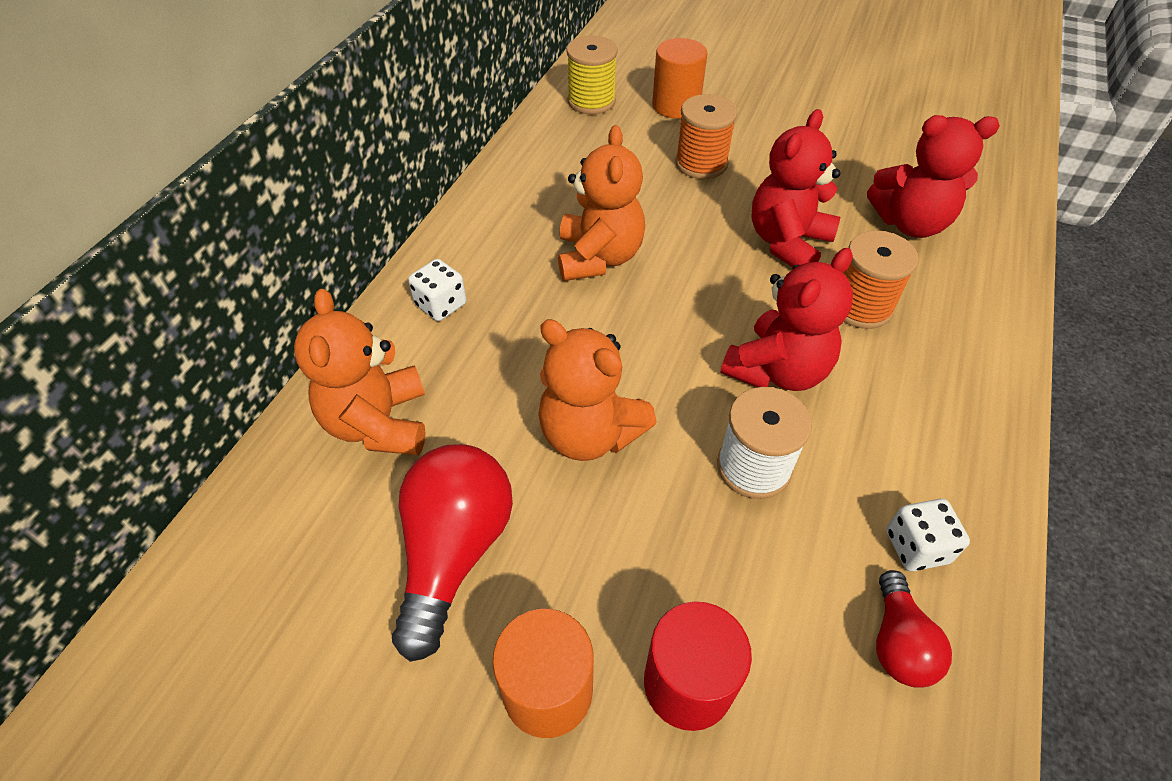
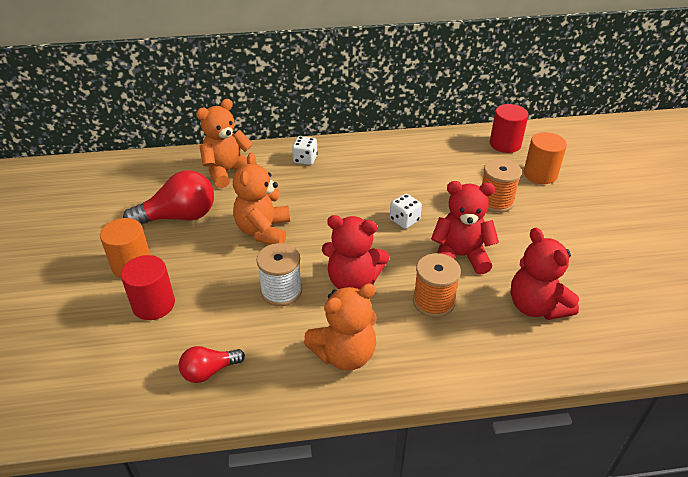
camera: 60 degrees right, 10 degrees down
(591, 101) = (505, 144): yellow spool -> red cylinder
(599, 257) = (380, 192): orange teddy bear -> orange teddy bear (344, 354)
(916, 547) = (270, 366): white dice -> white dice (404, 220)

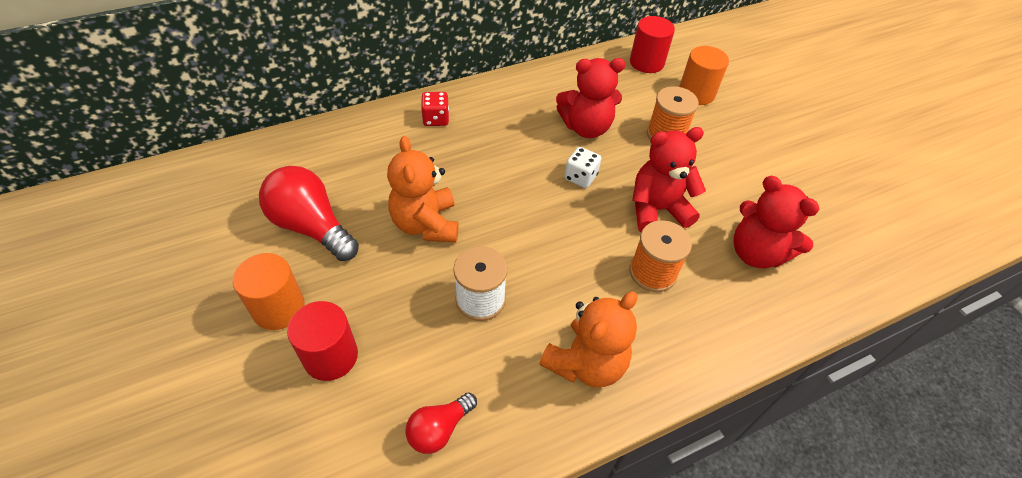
camera: 20 degrees left, 10 degrees up
(179, 217) = (312, 227): red light bulb -> red light bulb turned 105 degrees counterclockwise
(227, 172) = (348, 152): orange teddy bear -> none
(305, 159) = (436, 119): white dice -> red dice
(353, 281) = (556, 267): red teddy bear -> red teddy bear (586, 127)

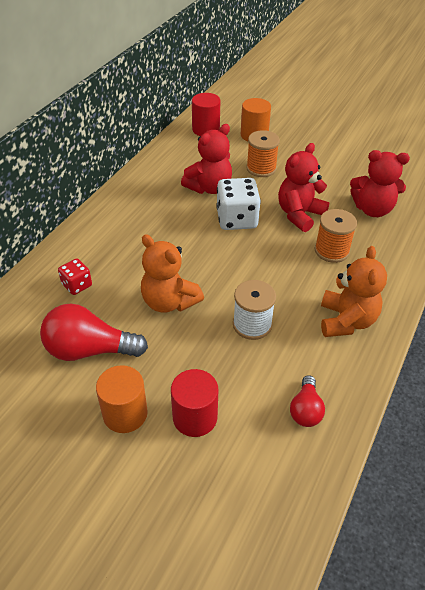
camera: 35 degrees left, 5 degrees down
(436, 119) = (102, 232): red dice -> red dice (77, 285)
(580, 177) = (237, 219): white dice -> white dice, size x1.78

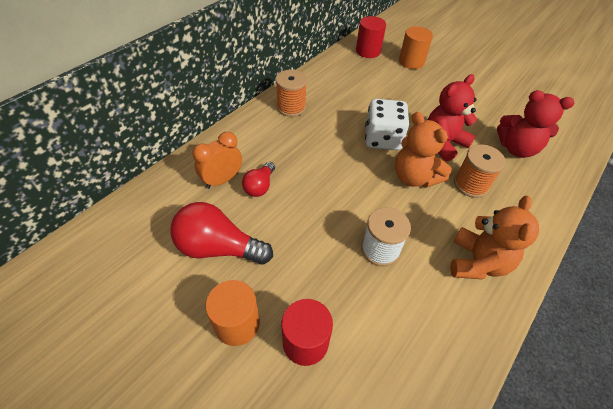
camera: 10 degrees right, 5 degrees up
(77, 285) = (222, 180): red dice -> orange clock
(169, 301) = (304, 211): orange teddy bear -> orange teddy bear (414, 177)
(209, 187) = (362, 105): red teddy bear -> none
(261, 168) = (413, 93): orange spool -> orange spool (291, 107)
(305, 410) = (421, 357): red light bulb -> red light bulb (260, 186)

